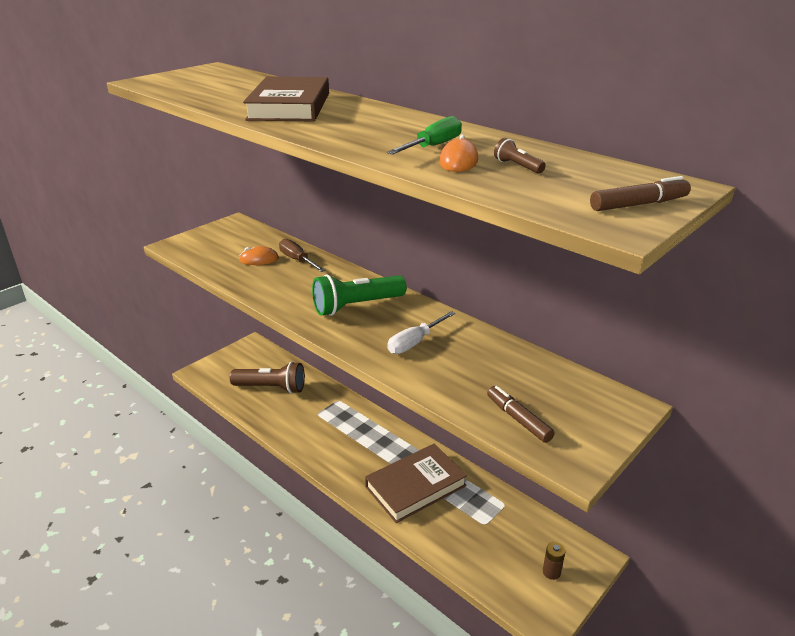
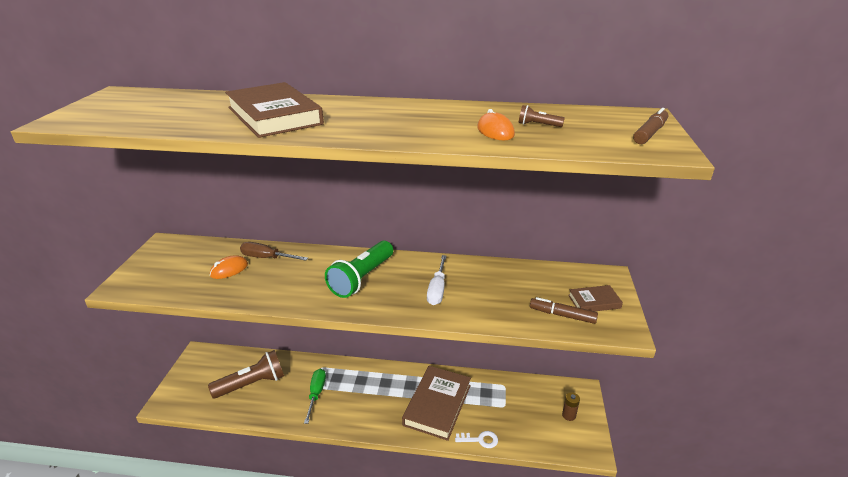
camera: 35 degrees left, 0 degrees up
(428, 540) = (480, 440): none -> white key
(433, 146) = (456, 124): green screwdriver -> green screwdriver (316, 394)
(575, 423) = (594, 301): none -> brown book

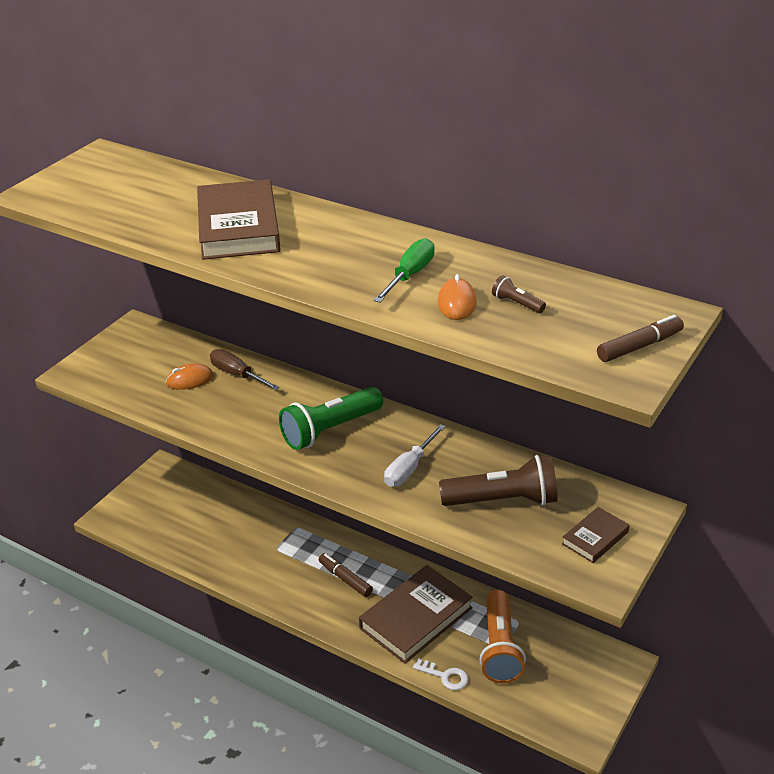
camera: 25 degrees right, 5 degrees up
(252, 384) = (208, 523): brown flashlight -> brown flashlight (503, 500)
(316, 394) = (276, 558): green screwdriver -> green screwdriver (410, 275)
(503, 407) = (500, 648): none -> orange flashlight
(562, 315) = (539, 543): brown marker -> brown marker (345, 579)
(569, 415) = (581, 686): brown battery -> none
(594, 301) = (595, 538): brown book -> brown book turned 60 degrees counterclockwise

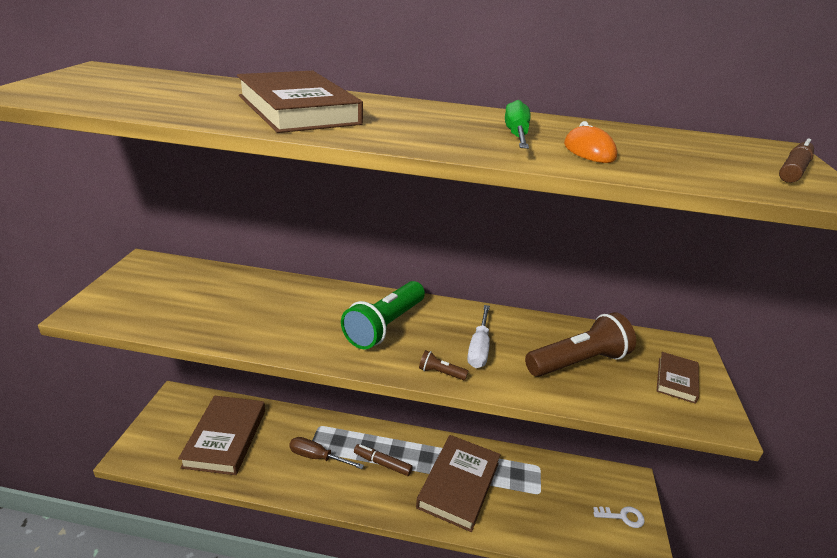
camera: 25 degrees left, 5 degrees down
(190, 380) = (221, 301): orange mouse -> none
(199, 519) = (225, 438): none -> brown book
(237, 374) = (268, 290): brown screwdriver -> brown screwdriver (317, 457)
(445, 676) = (510, 534): white key -> white key (622, 517)
(500, 648) = (538, 494): orange flashlight -> none
(516, 303) = (642, 148): brown flashlight -> brown flashlight (440, 373)

